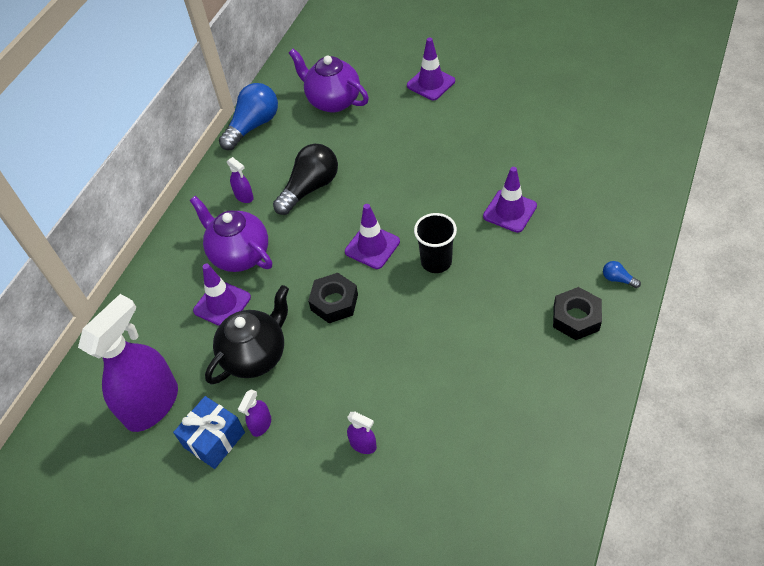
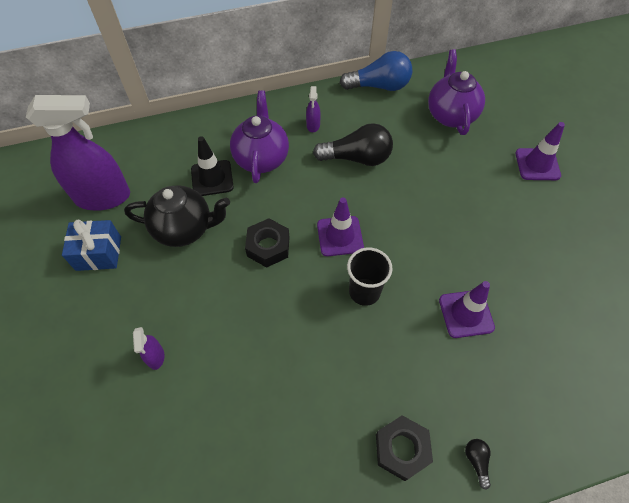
camera: 45 degrees right, 5 degrees up
(222, 304) = (212, 178): purple traffic cone -> black traffic cone
(261, 425) = (129, 274): purple spray bottle -> none
(617, 279) = (476, 461): blue light bulb -> black light bulb

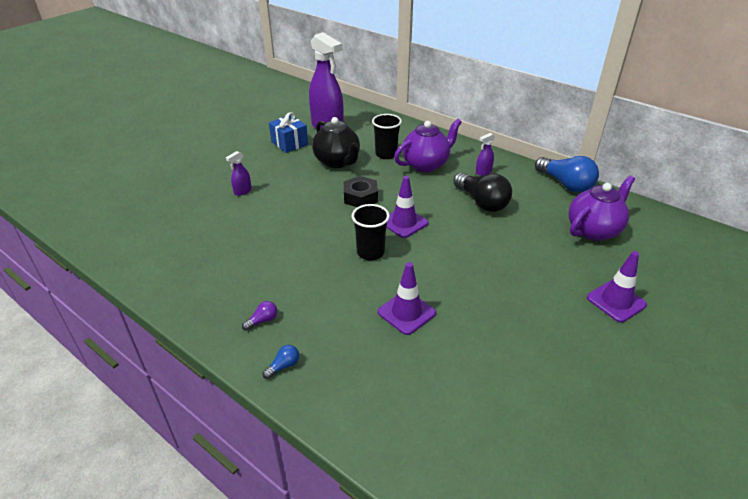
camera: 55 degrees right, 20 degrees down
(212, 178) = (386, 154): black traffic cone -> black cup
(401, 449) = (262, 320): black nut -> purple light bulb
(476, 461) = (283, 366): black light bulb -> blue light bulb

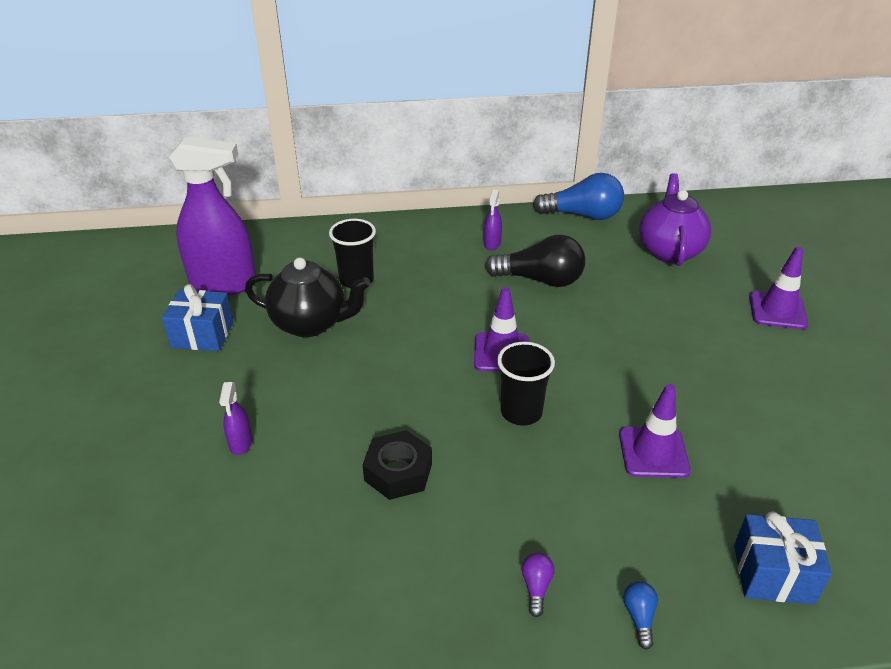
camera: 45 degrees left, 0 degrees up
(360, 197) = (408, 352): black nut -> black nut (398, 472)
(375, 405) = (773, 574): none -> blue gift
(426, 164) = (421, 268): purple teapot -> none

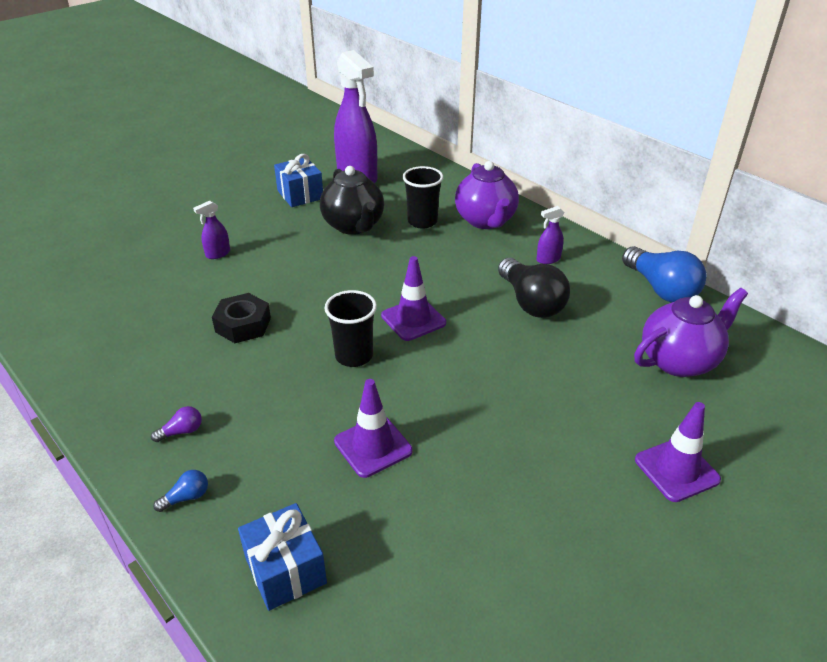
camera: 55 degrees right, 0 degrees up
(399, 246) = (486, 221): none -> purple teapot

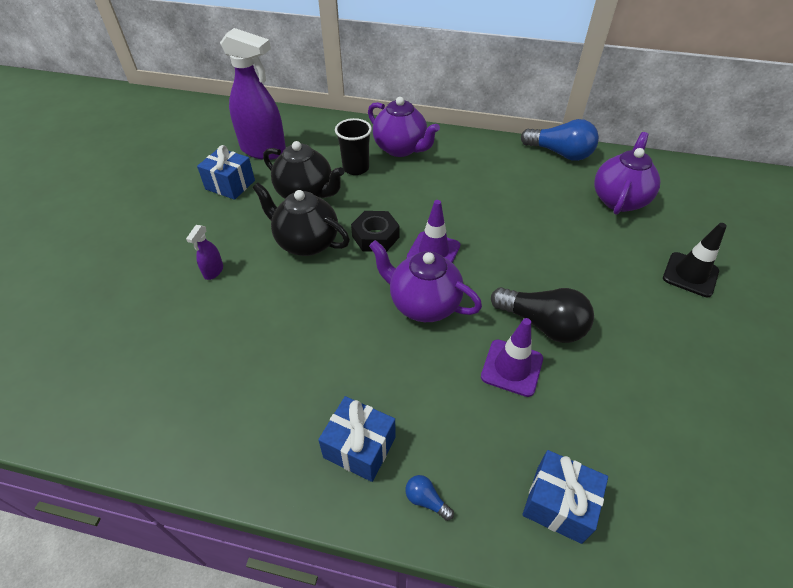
camera: 35 degrees left, 10 degrees up
(181, 431) = (359, 447): purple light bulb -> blue gift
(186, 497) = (426, 500): blue light bulb -> blue light bulb turned 75 degrees counterclockwise
(243, 325) = (307, 324): black nut -> black nut (375, 236)
(311, 263) = (306, 242): none -> black teapot
(354, 356) = (423, 304): black cup -> purple teapot
(531, 302) = (496, 199): black light bulb -> black light bulb (542, 324)
(548, 259) = (473, 161): purple spray bottle -> none
(676, 470) = (690, 274): purple traffic cone -> black traffic cone

